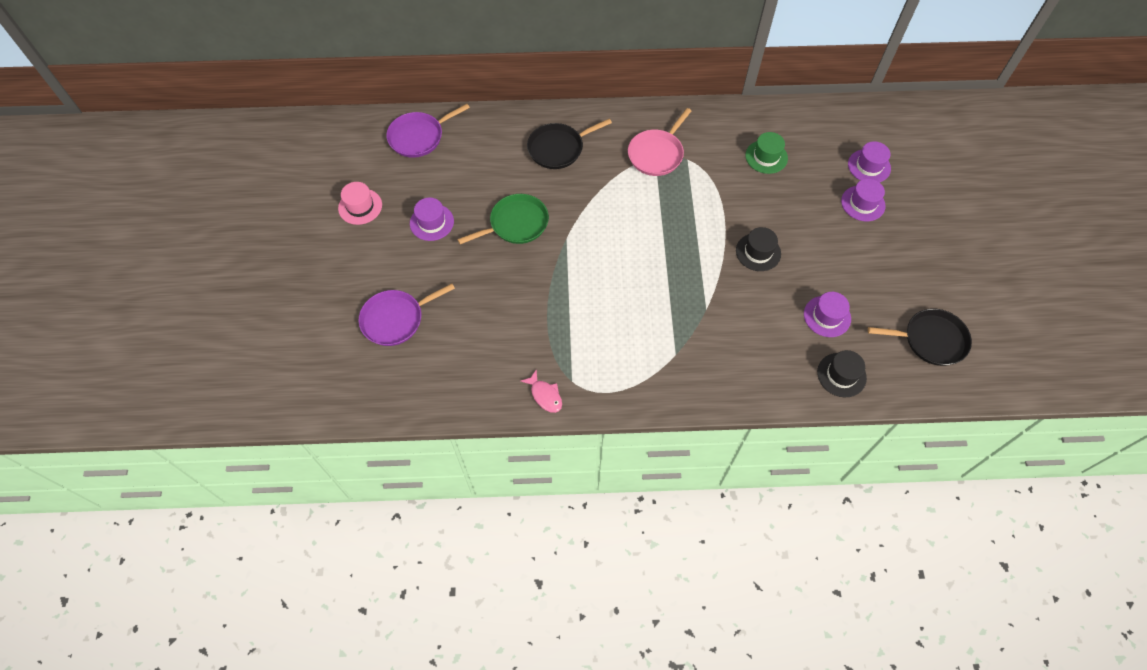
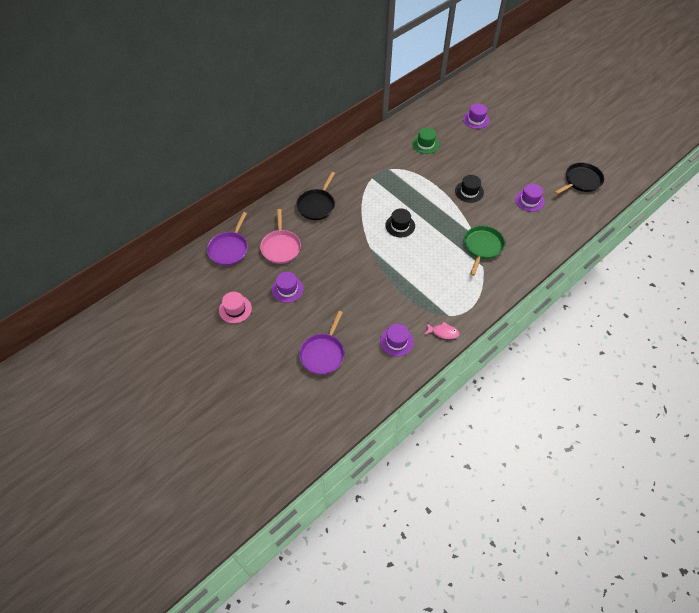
camera: 40 degrees left, 5 degrees down
(516, 224) = (335, 258): green pan -> green pan (482, 247)
(657, 154) = (371, 176): pink pan -> pink pan (281, 247)
(841, 375) = (562, 222): black hat -> black hat (400, 225)
(863, 203) = (491, 138): purple hat -> purple hat (396, 341)

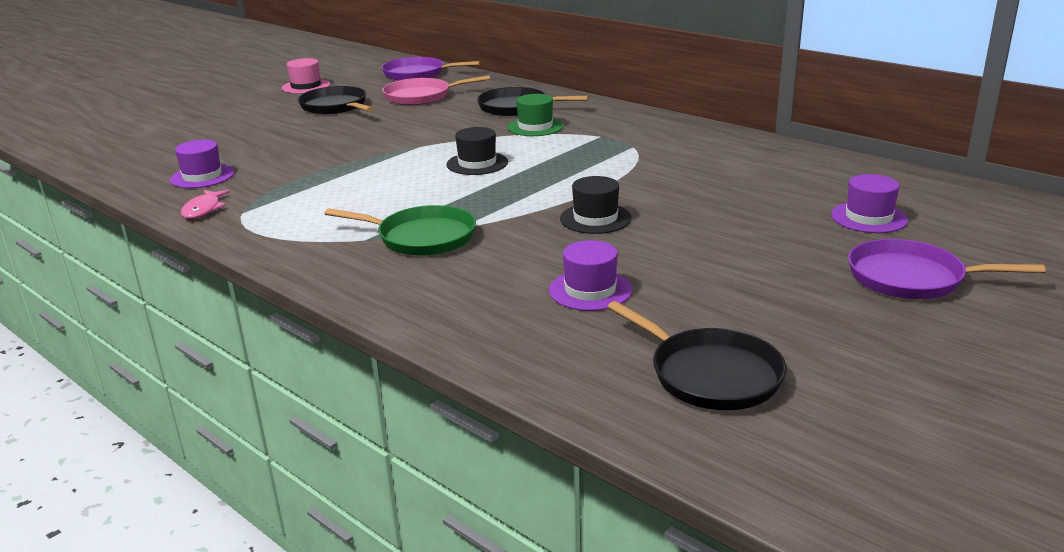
camera: 85 degrees right, 30 degrees down
(287, 289) = (335, 106): purple hat -> black pan
(323, 353) = (204, 134): purple pan -> purple pan (912, 278)
(425, 144) = (731, 171): green hat -> green hat (535, 127)

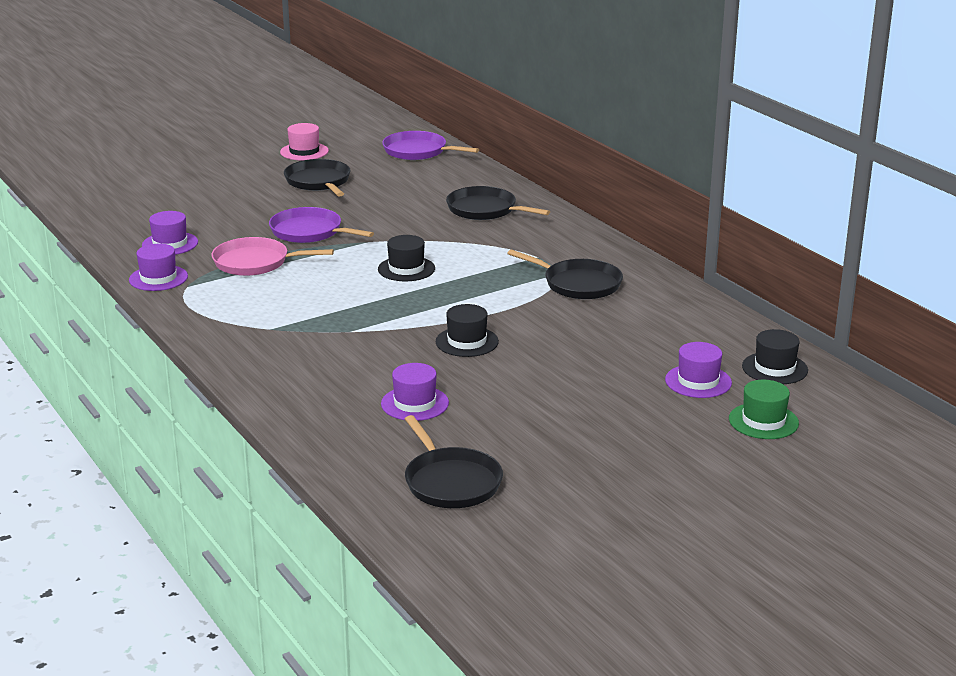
camera: 15 degrees right, 0 degrees up
(203, 210) = (158, 278): pink fish -> purple hat
(421, 96) = (404, 181): pink pan -> pink pan (255, 262)
(421, 237) = (315, 334): green pan -> none
(535, 127) = (486, 236): green hat -> green hat (763, 421)
(661, 152) = (578, 284): none -> black pan
(912, 278) = (675, 440): purple pan -> purple pan (309, 232)
(927, 194) = (774, 368): none -> black hat

